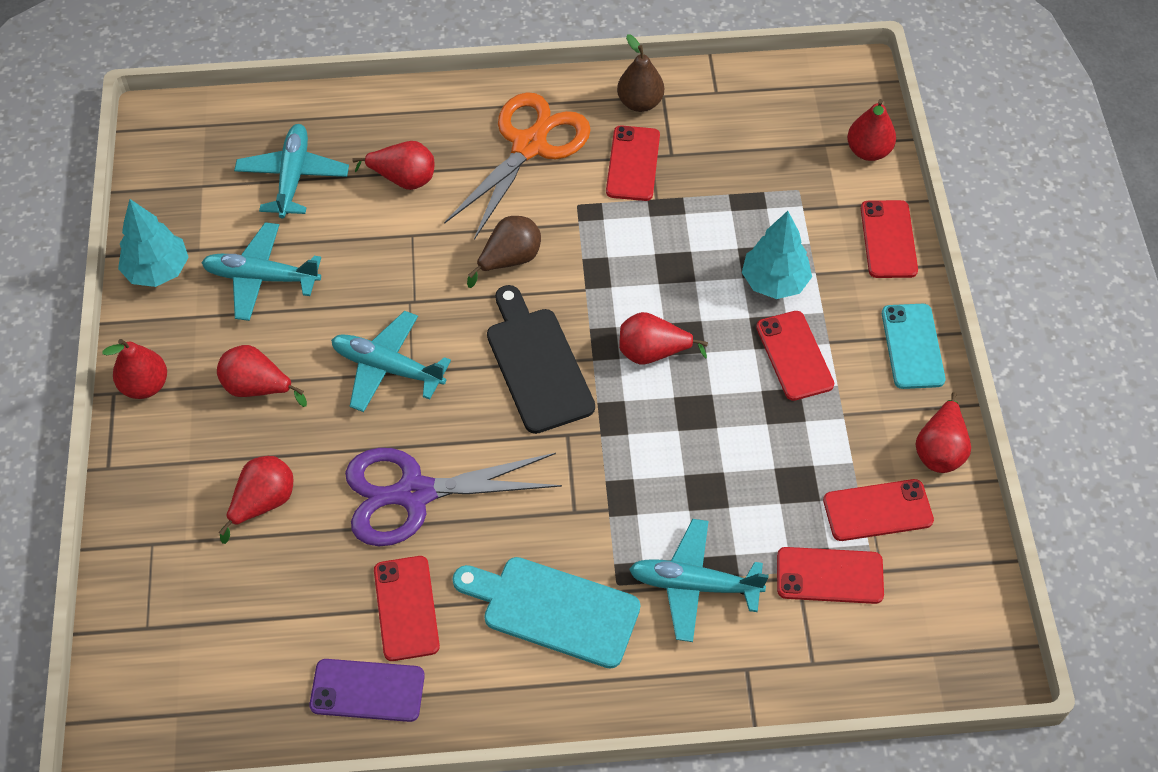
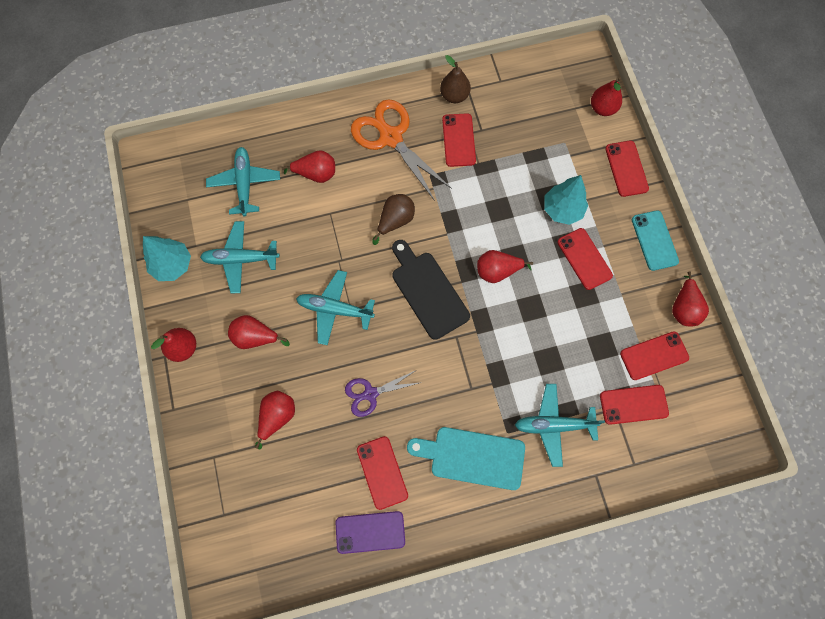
camera: 10 degrees left, 15 degrees up
(415, 493) = (370, 393): purple scissors -> purple scissors, size x0.56
(529, 146) = (391, 138): orange scissors -> orange scissors turned 60 degrees counterclockwise

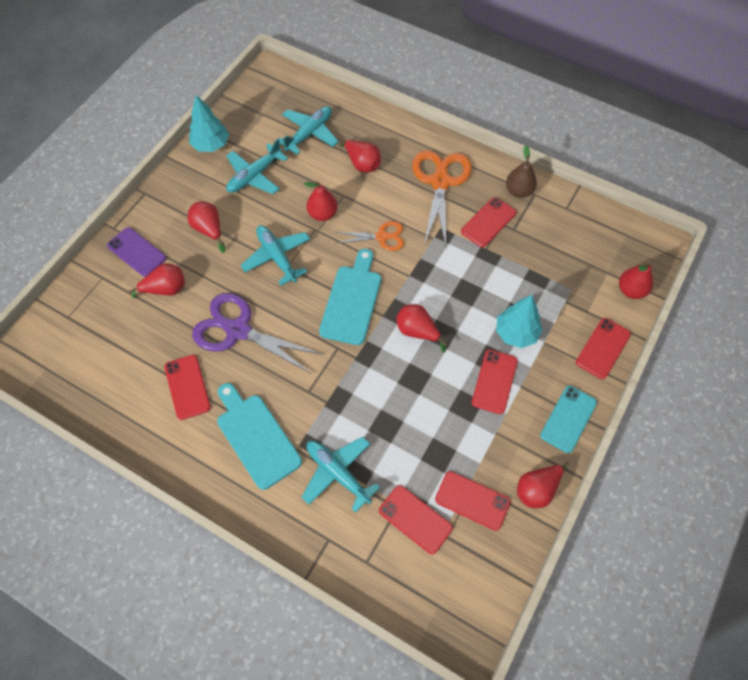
camera: 45 degrees right, 10 degrees down
(183, 348) = (161, 198): red pear -> red pear (322, 214)
(241, 259) = (254, 176): turquoise plane -> turquoise plane turned 90 degrees counterclockwise
(370, 393) = (238, 330): purple scissors -> purple scissors, size x1.77
(370, 532) = (136, 416): purple phone -> purple phone (137, 252)
(382, 472) = (187, 387): red phone -> red phone turned 45 degrees counterclockwise
(395, 221) = (382, 237): brown pear -> orange scissors
(428, 291) = (352, 301): black cutting board -> turquoise cutting board

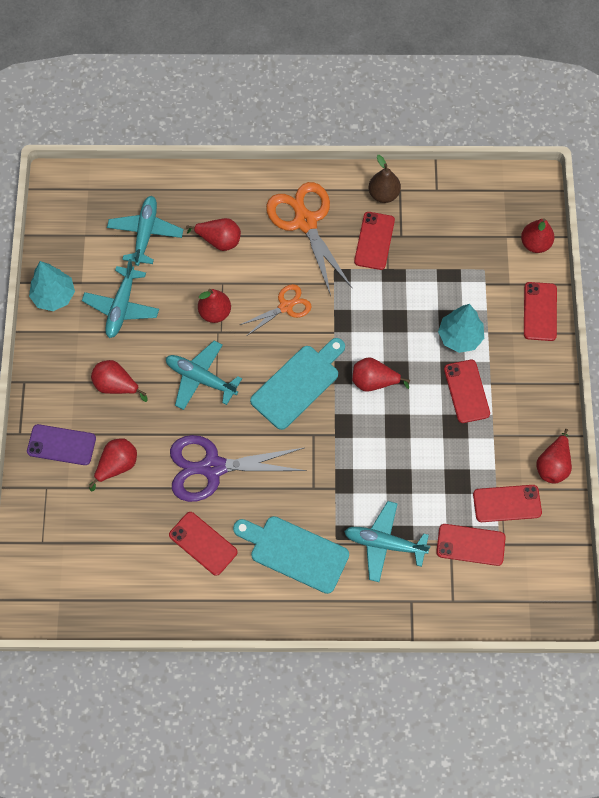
camera: 30 degrees left, 5 degrees up
(352, 301) = (298, 384): turquoise cutting board -> turquoise cutting board turned 60 degrees clockwise
(568, 419) = (545, 391): turquoise phone -> none

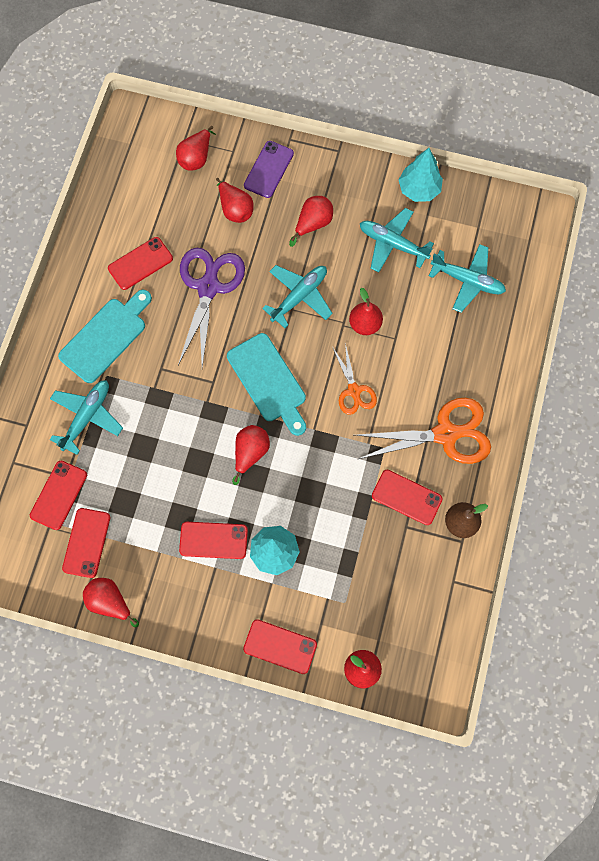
camera: 105 degrees right, 5 degrees up
(219, 240) = (443, 346): red pear -> red pear (196, 158)

